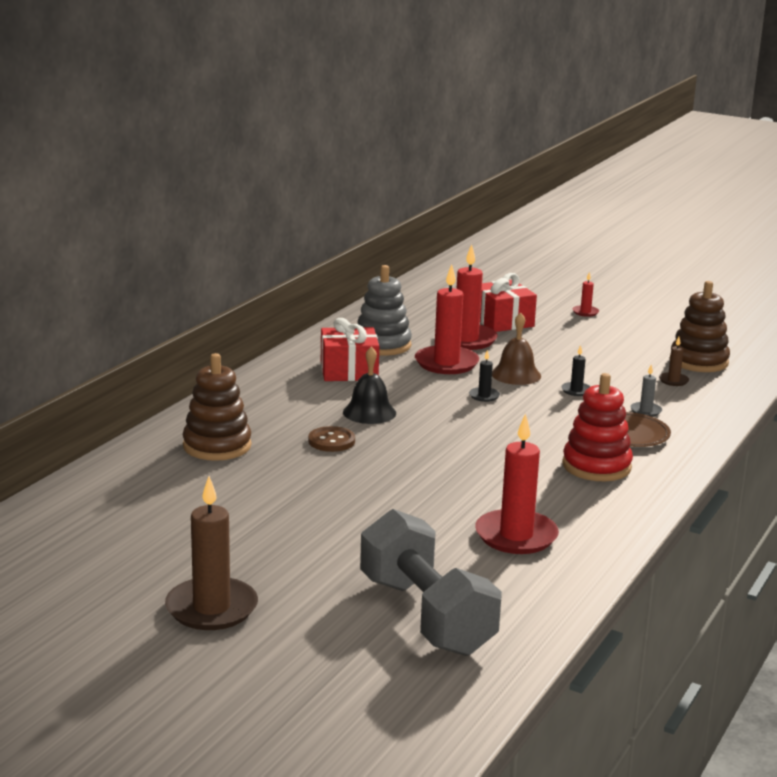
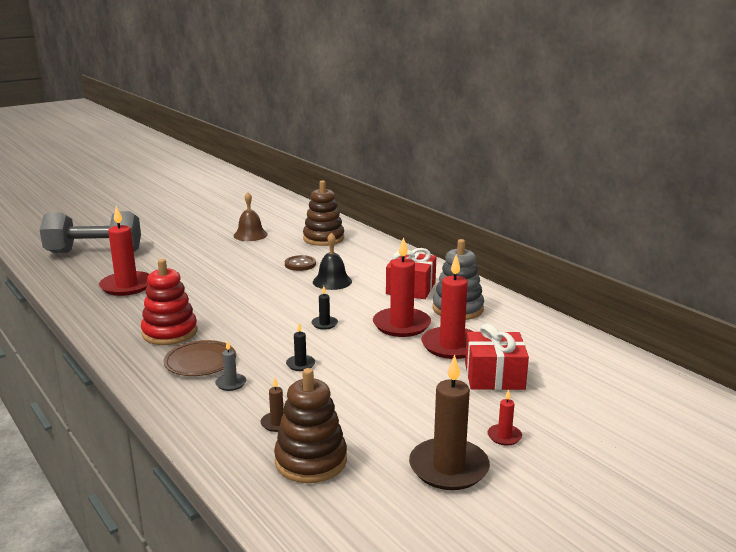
camera: 115 degrees right, 0 degrees up
(211, 608) = (165, 219): brown candle -> brown candle (448, 468)
(516, 374) = (356, 347): brown bell -> brown bell (250, 235)

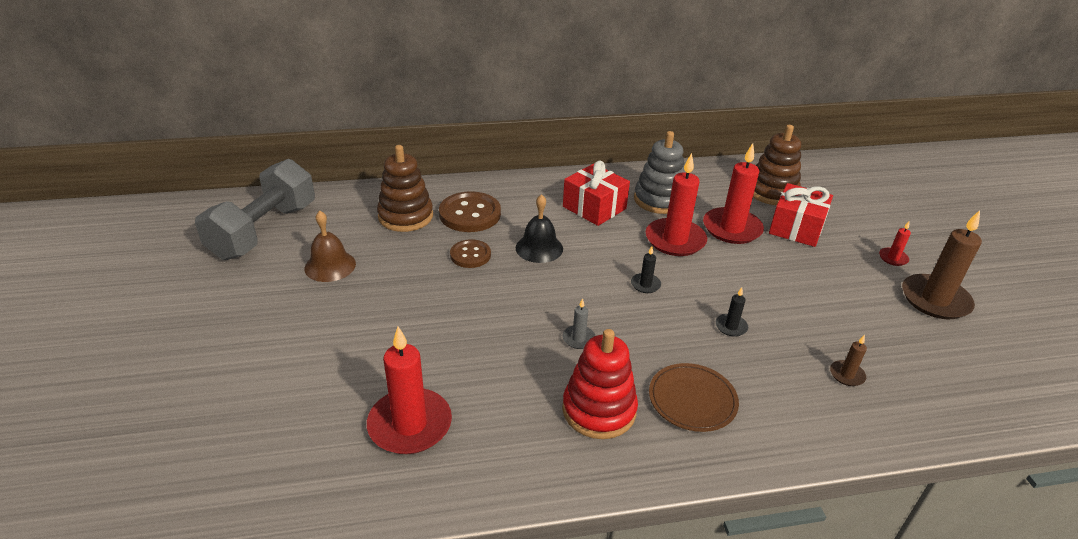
camera: 65 degrees left, 15 degrees up
(94, 252) = (223, 440): grey dumbbell -> grey dumbbell (264, 231)
(231, 383) = (755, 387): grey candle -> grey candle (578, 339)
(311, 461) = (917, 371): brown stacking toy -> brown stacking toy (772, 192)
(349, 253) = (470, 214): none -> brown button

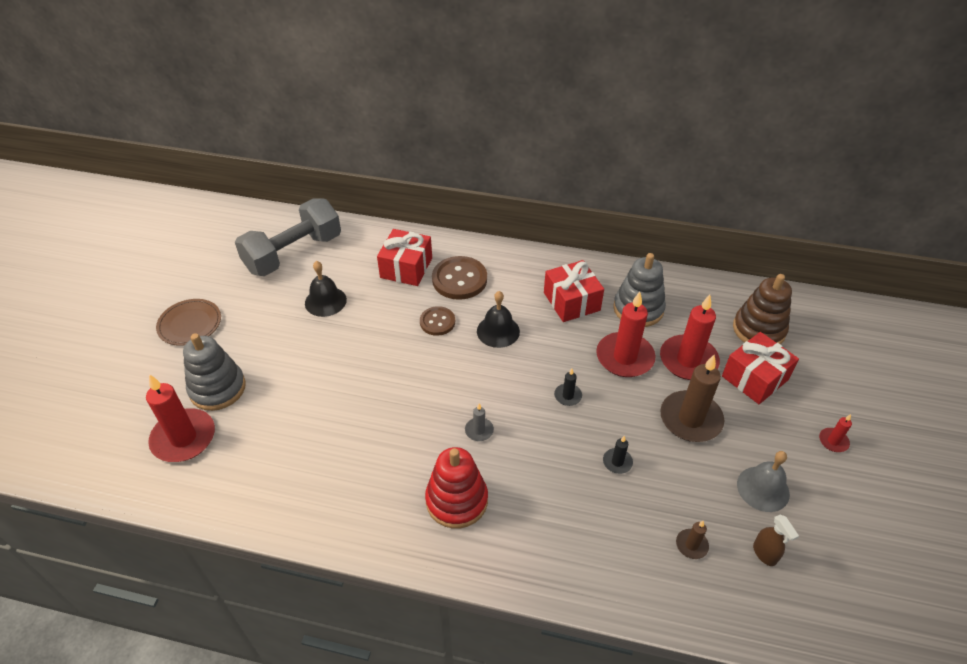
camera: 25 degrees right, 10 degrees up
(239, 385) = (217, 388): none -> grey stacking toy
(330, 266) = (325, 301): brown bell -> black bell
(405, 216) = (406, 268): brown stacking toy -> red gift
(410, 424) = (313, 462): red candle -> red candle (183, 438)
(692, 400) = (537, 519): brown plate -> brown plate (190, 324)
(868, 310) = (763, 488): none -> grey bell
(910, 361) = (764, 554): none -> brown spray bottle
(935, 300) = (842, 500): brown candle -> brown candle (690, 419)

